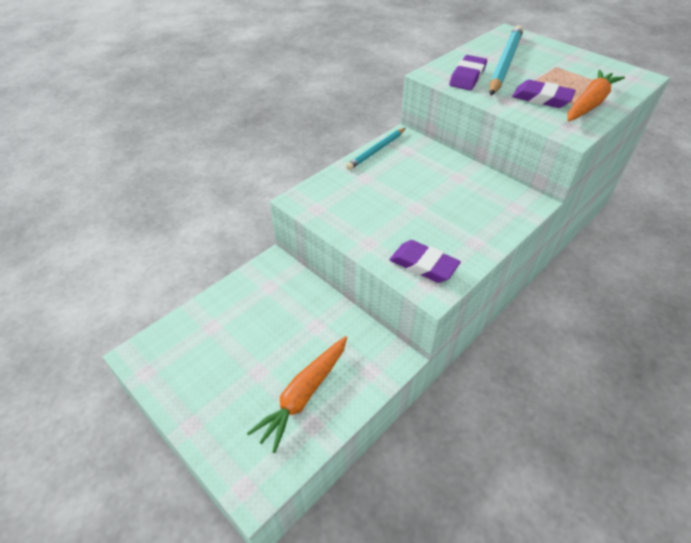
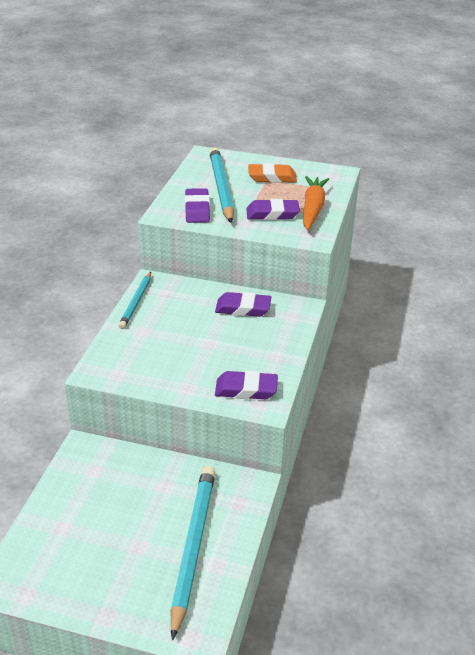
camera: 30 degrees left, 10 degrees down
(303, 395) = (193, 546): orange carrot -> turquoise pencil
(470, 185) = (243, 308): none -> purple eraser
(563, 65) = (272, 177): none -> orange eraser

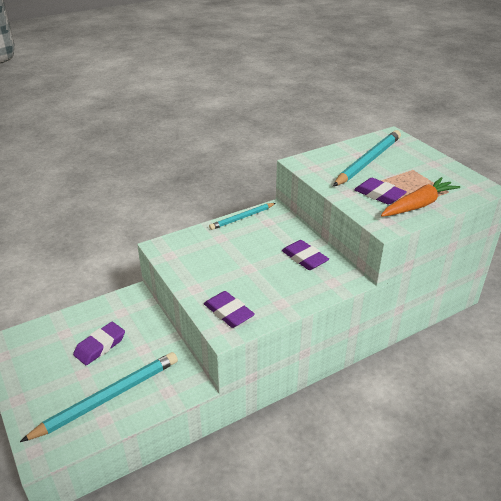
camera: 45 degrees right, 0 degrees up
(197, 209) = (327, 168): purple eraser -> purple eraser (100, 346)
(272, 177) = (419, 169): orange eraser -> none

